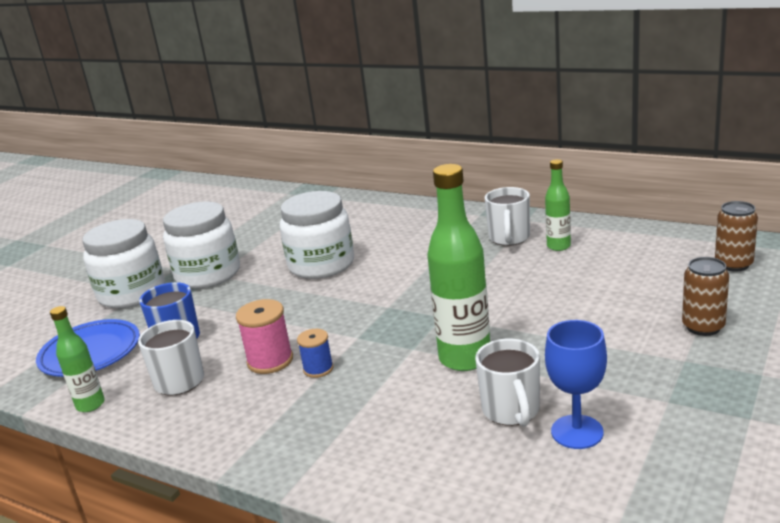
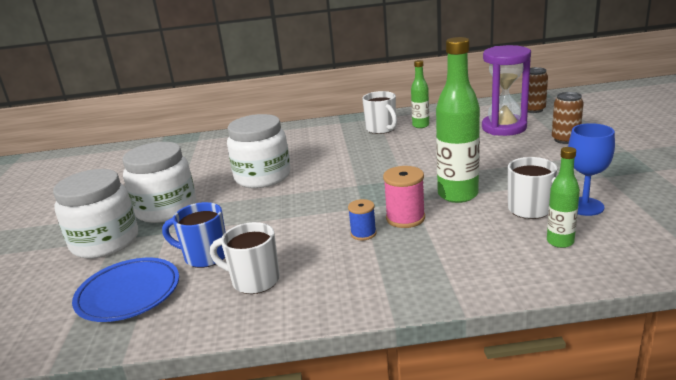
camera: 35 degrees left, 0 degrees up
(90, 405) = (191, 327): green bottle -> green bottle (560, 242)
(270, 361) = (316, 242): pink spool -> pink spool (405, 218)
(652, 282) = (504, 128): none -> purple hourglass

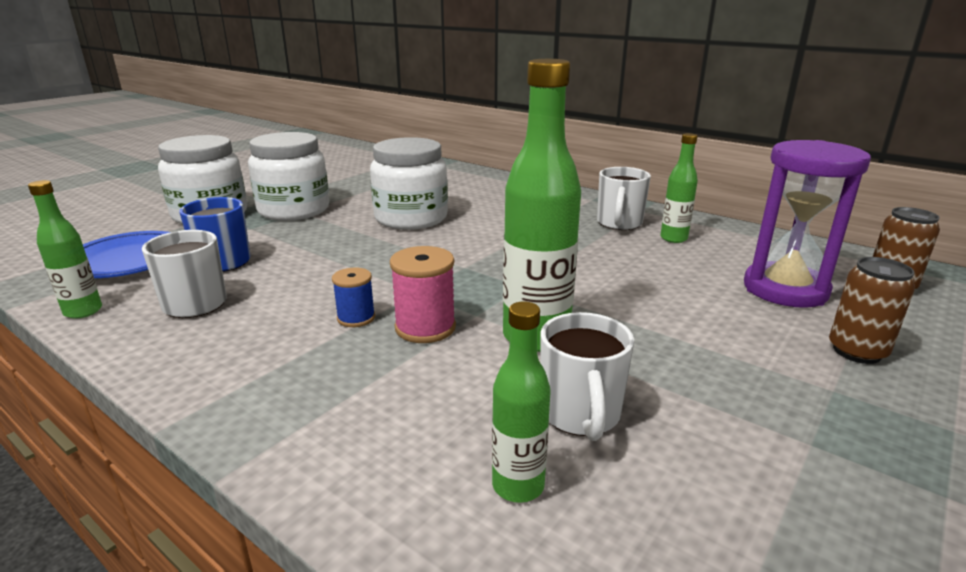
camera: 40 degrees right, 0 degrees up
(190, 327) = (83, 311): none -> green bottle
(584, 206) = (670, 464): blue goblet -> none

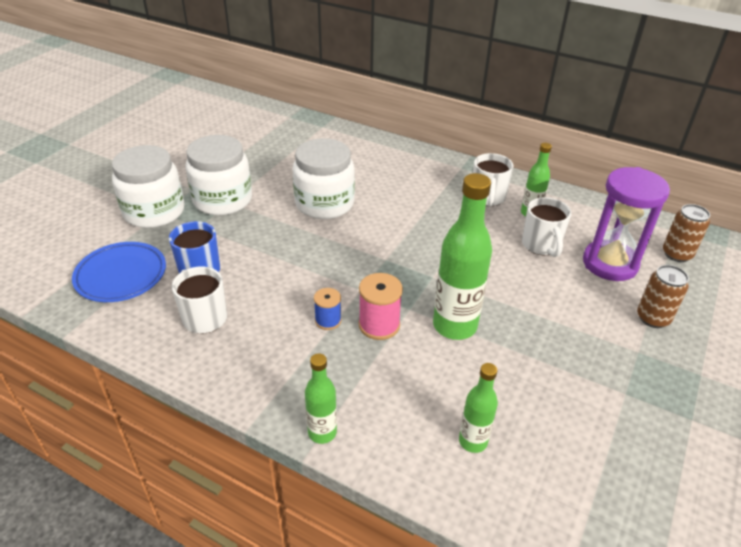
camera: 10 degrees left, 15 degrees up
(83, 311) = (125, 334): green bottle -> green bottle (322, 432)
(580, 414) = (496, 388): white mug -> white mug (541, 245)

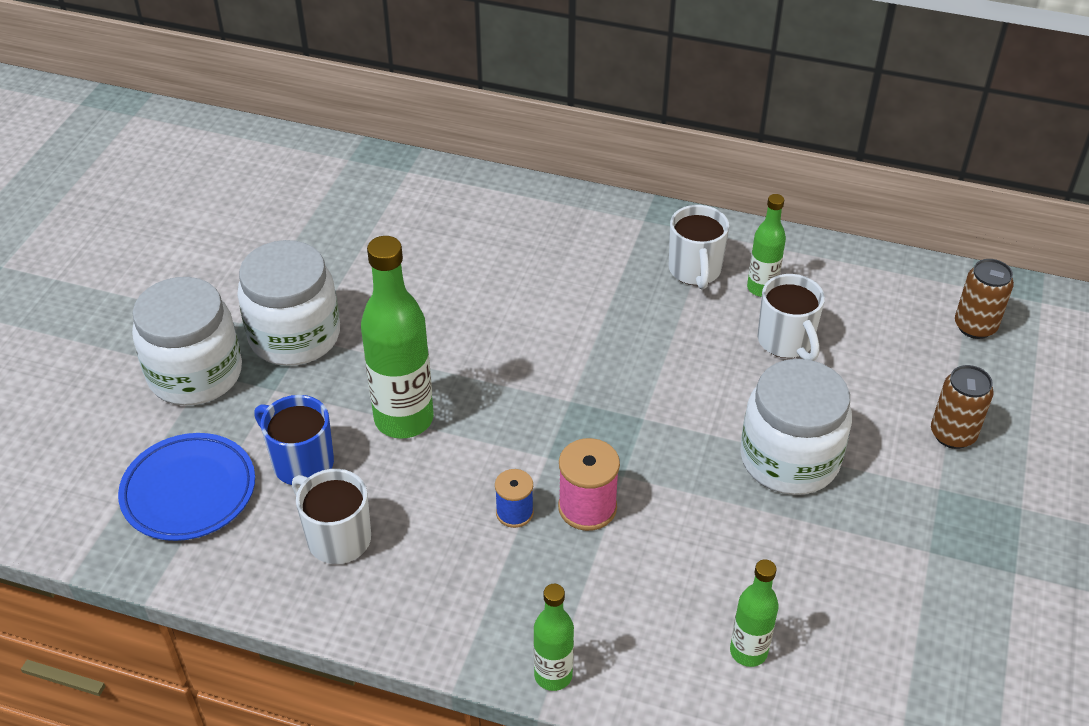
camera: 10 degrees left, 5 degrees up
(324, 203) = (453, 318): white jar -> white jar (789, 459)
(454, 326) = (691, 491): green bottle -> green bottle (404, 419)
(610, 263) = (885, 356): purple hourglass -> none

